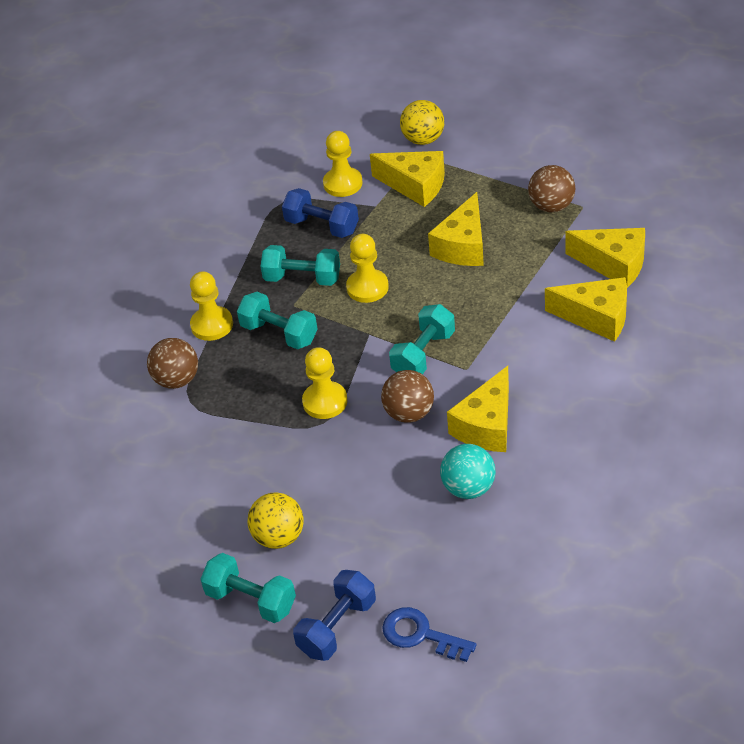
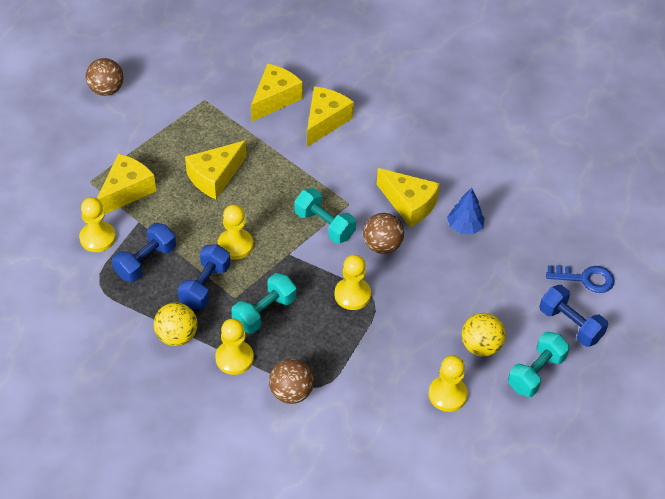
camera: 85 degrees left, 5 degrees up
(200, 517) = (447, 395): none -> yellow pawn
(302, 278) = (205, 286): turquoise dumbbell -> blue dumbbell
(421, 634) = (585, 279): blue key -> blue key turned 120 degrees counterclockwise
(423, 139) = (70, 174): yellow ball -> yellow ball (177, 336)
(463, 246) = (215, 177): yellow cheese -> yellow cheese turned 105 degrees clockwise
(468, 488) = (464, 227): turquoise ball -> blue tree
(551, 206) = (195, 116): brown ball -> brown ball (106, 90)

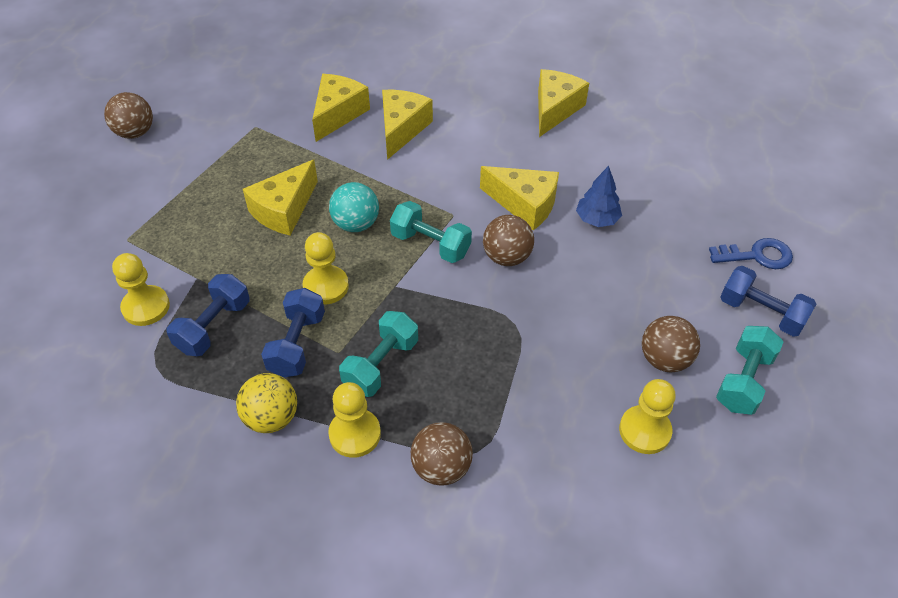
camera: 10 degrees left, 0 degrees up
(126, 191) = (175, 243): yellow cheese -> yellow cheese (555, 109)
(269, 198) = (356, 224): none -> turquoise ball
(352, 295) = (487, 323): yellow pawn -> none
(481, 346) = (664, 359): yellow ball -> brown ball

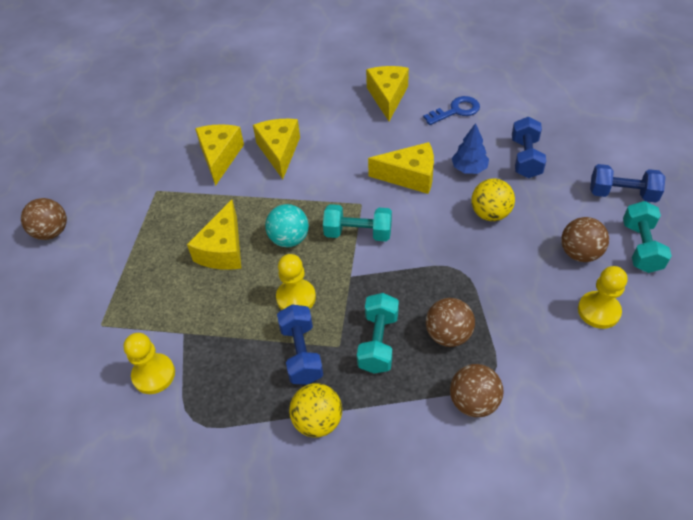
camera: 20 degrees left, 0 degrees up
(213, 326) = (223, 367): blue dumbbell -> blue dumbbell (525, 158)
(355, 434) = (392, 405): yellow pawn -> none
(506, 257) = (421, 221): brown ball -> brown ball (448, 335)
(589, 277) = (490, 214): none -> yellow ball
(757, 256) = (594, 154): blue key -> blue key (456, 111)

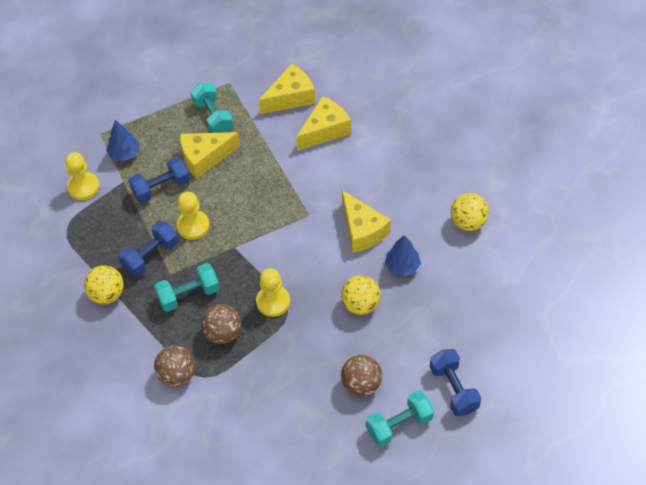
camera: 55 degrees right, 5 degrees up
(52, 232) = (151, 53): brown ball -> none
(149, 314) = (124, 153): none -> blue tree
(289, 239) = (242, 190): turquoise ball -> none
(358, 233) = (278, 229): turquoise dumbbell -> turquoise dumbbell (213, 117)
(387, 97) = (446, 164): yellow cheese -> none
(456, 111) = (468, 222): blue key -> yellow ball
(525, 158) = (445, 300): blue dumbbell -> blue dumbbell (161, 188)
(598, 311) = (310, 420): yellow pawn -> yellow pawn (273, 302)

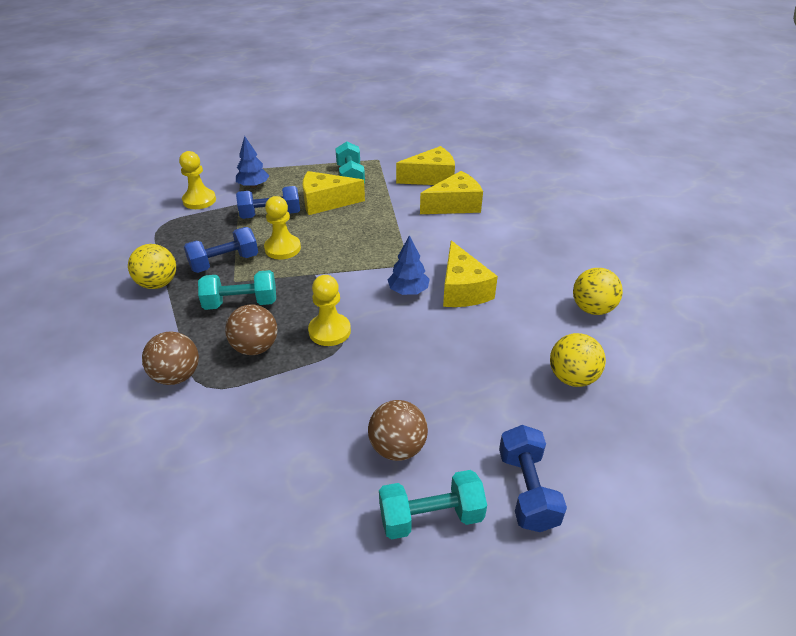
camera: 15 degrees right, 15 degrees down
(360, 304) = (432, 358): yellow ball -> yellow ball (572, 378)
(402, 266) = (498, 332): blue tree -> blue tree (408, 291)

